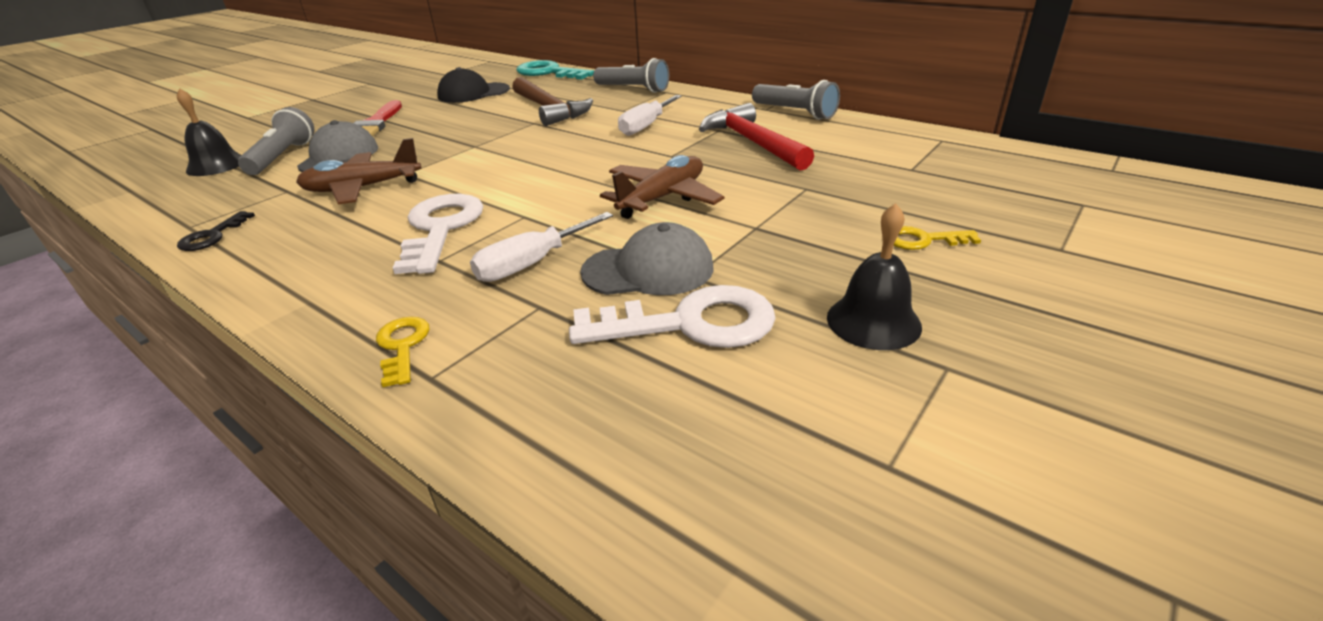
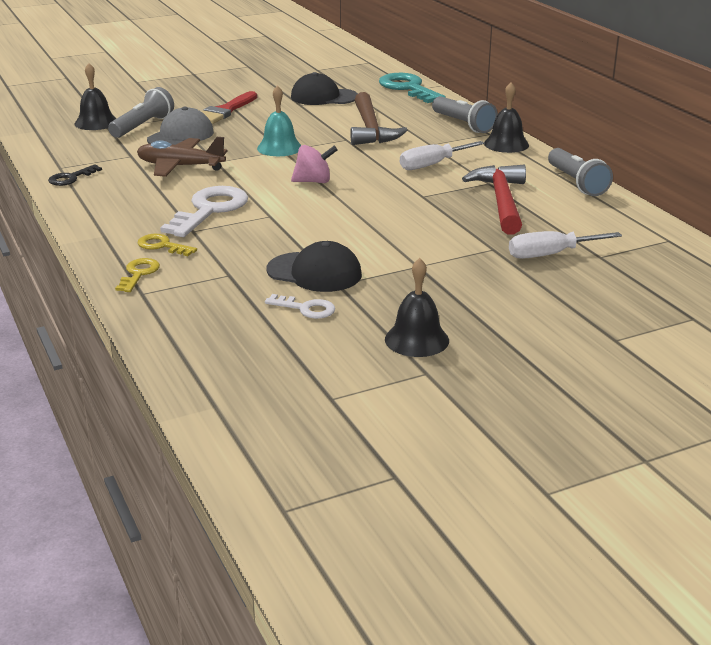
camera: 25 degrees right, 5 degrees down
(468, 144) = (279, 148): none -> turquoise bell
(532, 264) = (246, 248): white screwdriver -> white screwdriver (550, 254)
(540, 168) = (313, 181): none -> pink spinning top
(648, 270) = (314, 272): grey cap -> black cap
(662, 198) = (377, 228): brown plane -> none
(690, 323) = (306, 309): white key -> white key, size x0.52
(691, 96) = (506, 144): none -> black bell
(923, 240) = (523, 306): yellow key -> yellow key (162, 246)

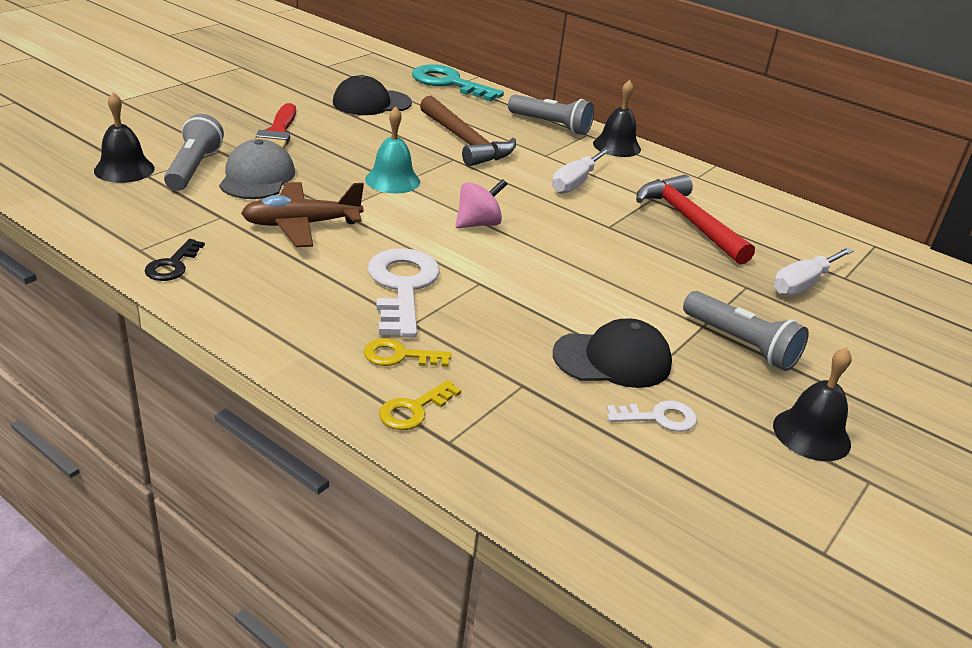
camera: 30 degrees left, 5 degrees up
(139, 274) = (414, 409): yellow key -> yellow key turned 120 degrees counterclockwise
(576, 183) = (728, 187): grey flashlight -> grey flashlight (741, 344)

